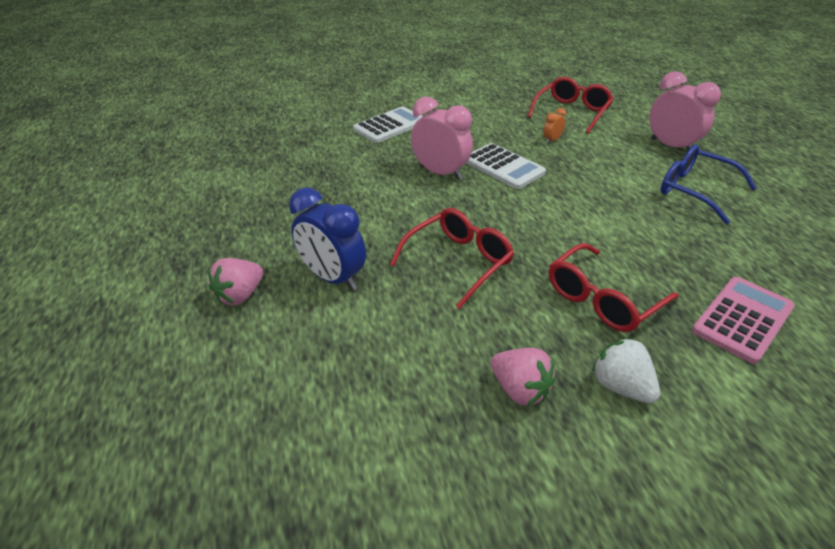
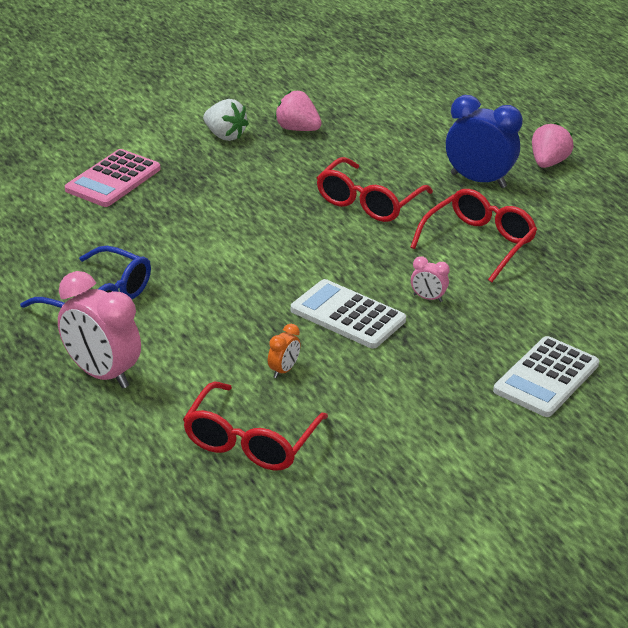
camera: 165 degrees right, 5 degrees down
(441, 173) = (427, 298): pink clock -> pink clock, size x0.46
(602, 299) = (231, 184): red glasses -> red glasses (479, 243)

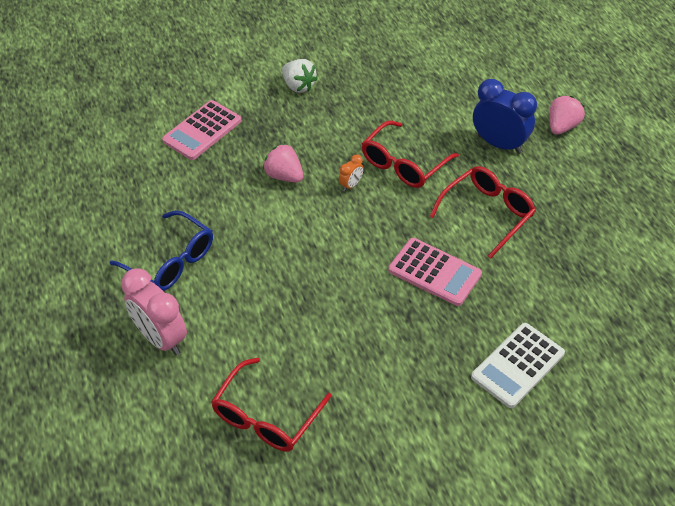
camera: 10 degrees right, 15 degrees up
(283, 370) = (304, 343): orange clock -> orange clock (351, 185)
(297, 129) = (358, 81): pink strawberry -> pink strawberry (284, 176)
(348, 315) = (366, 287): white calculator -> none
(427, 298) = (434, 272): pink clock -> pink calculator

